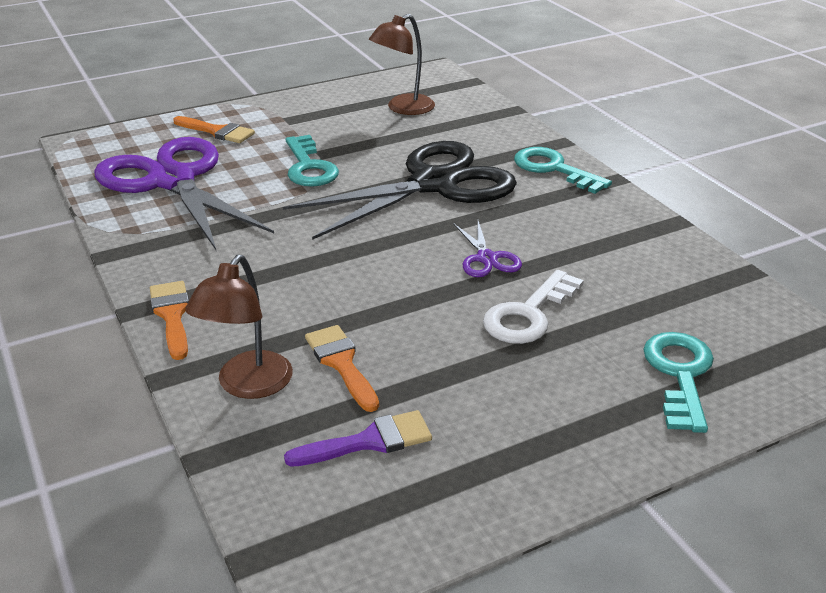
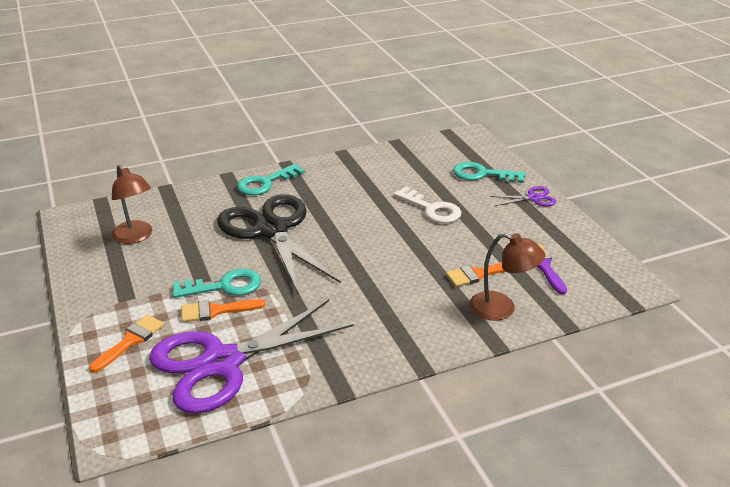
camera: 85 degrees left, 0 degrees up
(172, 315) = (428, 346): orange brush -> orange brush (216, 311)
(486, 258) = (372, 217): purple scissors -> purple scissors (533, 198)

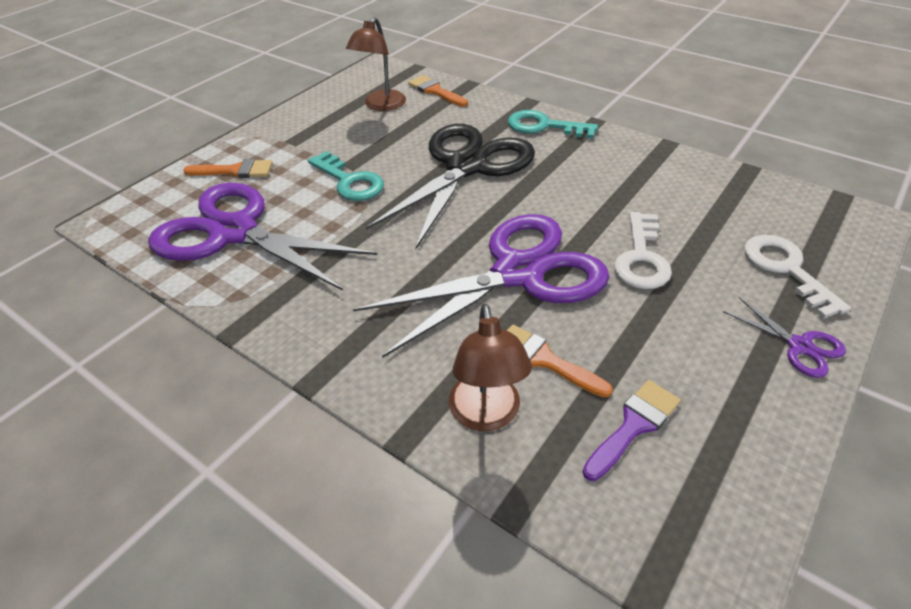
camera: 60 degrees right, 10 degrees up
(216, 311) = (308, 194): orange brush -> orange brush (435, 91)
(402, 254) = (518, 273): none -> purple scissors
(482, 174) = (786, 269): turquoise key -> white key

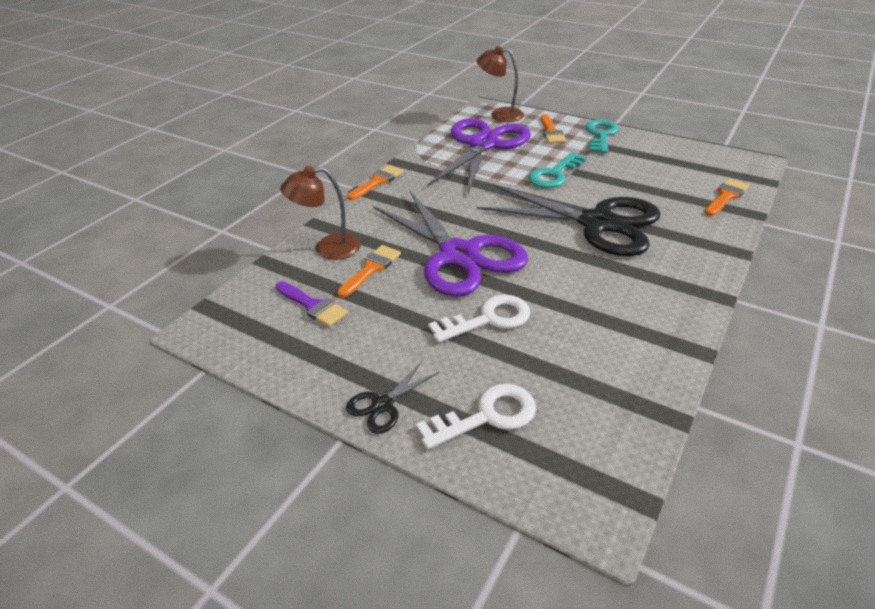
camera: 85 degrees right, 5 degrees down
(294, 355) = (377, 181): none -> orange brush
(381, 105) = (679, 173): brown lamp -> brown lamp (500, 114)
(544, 126) = (693, 263): turquoise key -> turquoise key (601, 135)
(641, 258) = (488, 319): white key -> white key turned 150 degrees clockwise
(799, 346) = (383, 405): purple scissors -> black scissors

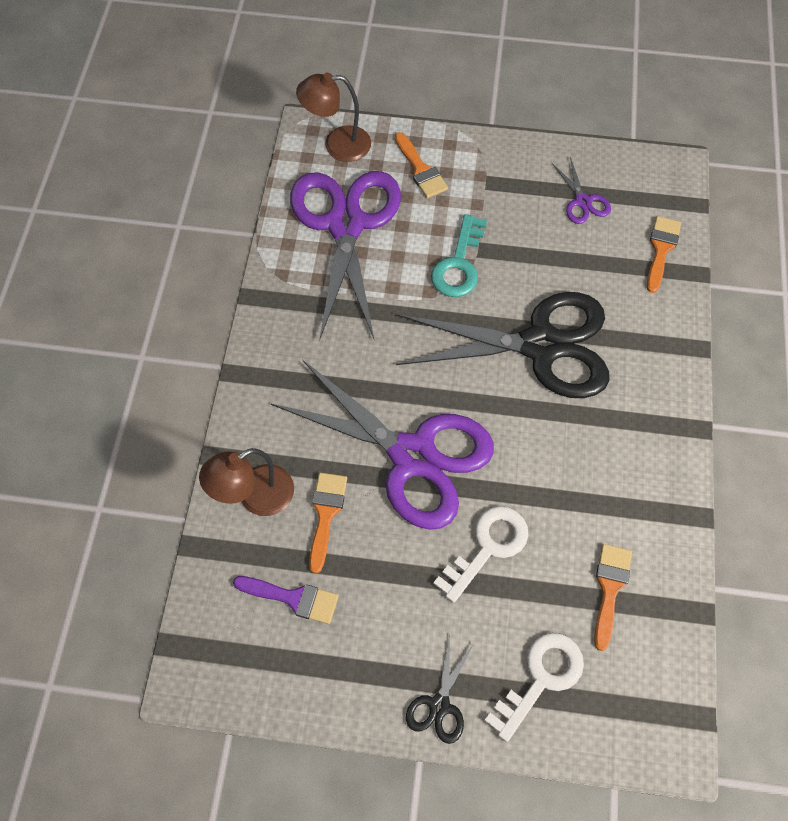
camera: 25 degrees left, 25 degrees up
(377, 181) = (247, 347): orange brush -> orange brush (609, 588)
(601, 135) = (484, 159): turquoise key -> none
(668, 164) = (583, 201): none -> purple scissors

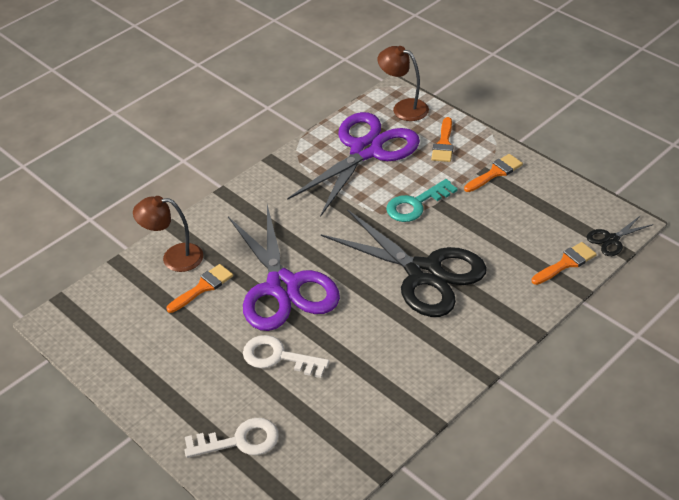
camera: 40 degrees right, 20 degrees down
(293, 598) = (144, 316): purple brush -> none
(439, 705) = (168, 416): black scissors -> black scissors (611, 239)
(487, 547) = (278, 357): white key -> white key turned 150 degrees counterclockwise
(583, 201) = (537, 210): purple scissors -> none
(609, 588) = (331, 422): orange brush -> orange brush (495, 172)

